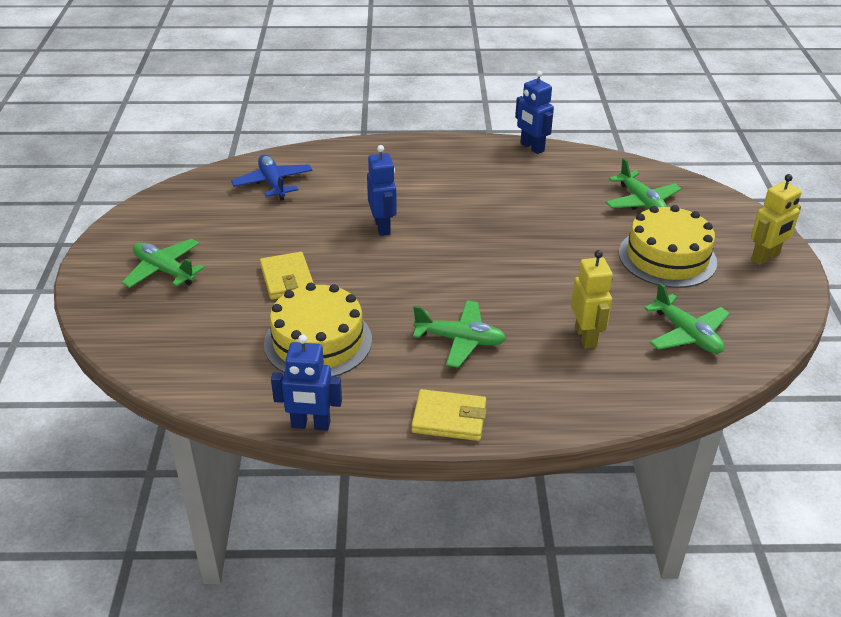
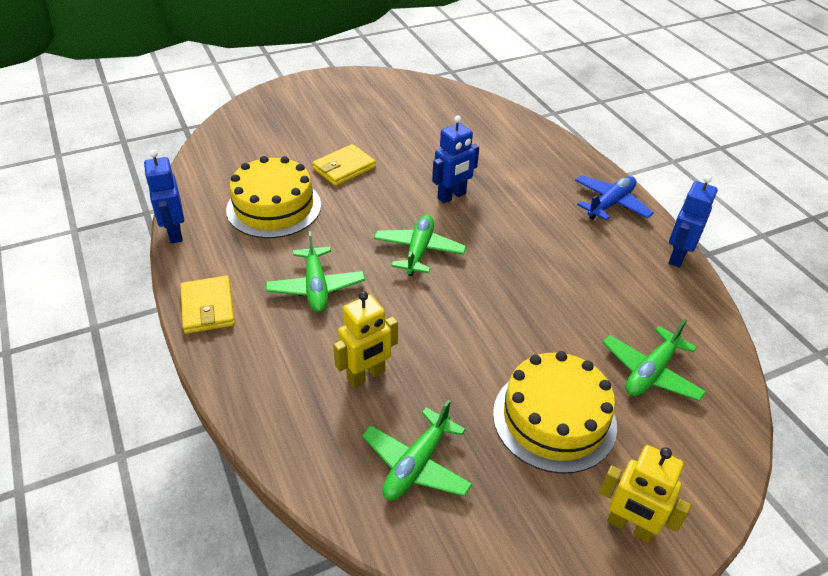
camera: 65 degrees right, 5 degrees up
(164, 270) = (319, 111): green plane -> green plane (419, 251)
(273, 183) = (468, 121): blue plane -> blue plane (610, 204)

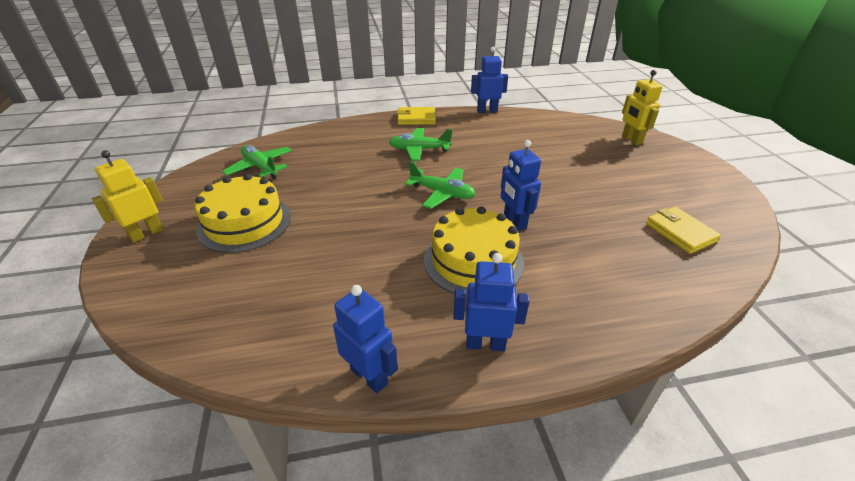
camera: 105 degrees right, 5 degrees down
(274, 207) = (509, 141): yellow cake -> yellow cake (473, 261)
(344, 168) = (560, 172): yellow wallet -> yellow wallet (680, 232)
(366, 376) = (334, 159): yellow robot -> yellow robot (631, 140)
(610, 204) = (485, 344): blue plane -> blue robot
(650, 372) = (240, 287): green plane -> none

